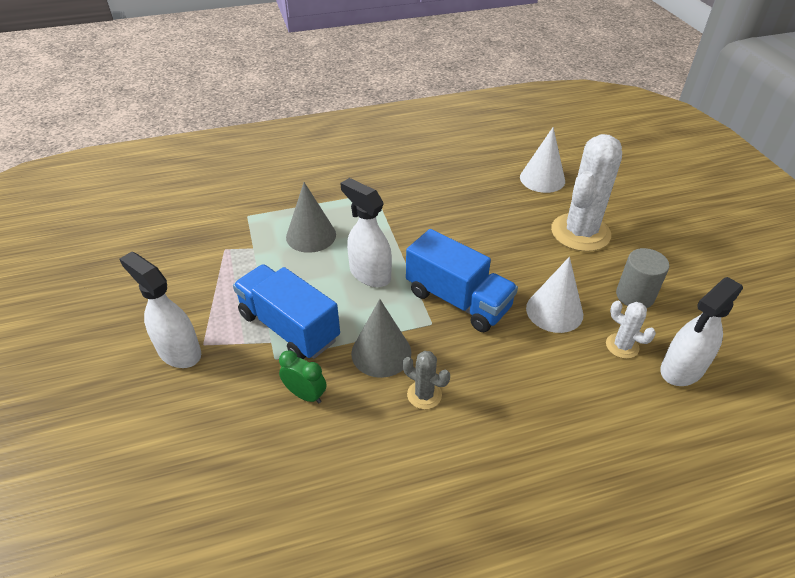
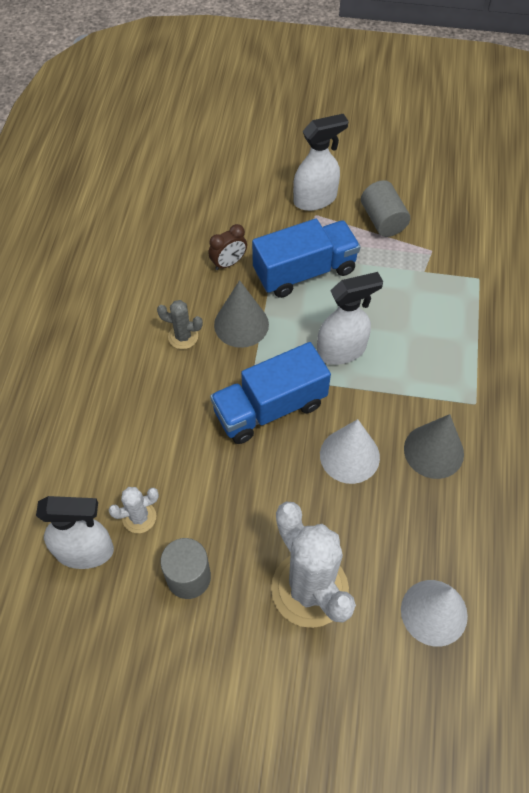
camera: 115 degrees right, 15 degrees up
(195, 290) = (383, 220): none -> grey cylinder
(305, 395) = (228, 263): green clock -> brown clock
(311, 235) = (422, 321): grey cone -> grey cone (433, 451)
(424, 395) = (183, 337): grey cactus -> grey cactus turned 45 degrees clockwise
(554, 311) = (211, 484): white cone -> white cone (349, 456)
(681, 369) = (85, 551): white spray bottle -> white spray bottle turned 105 degrees clockwise

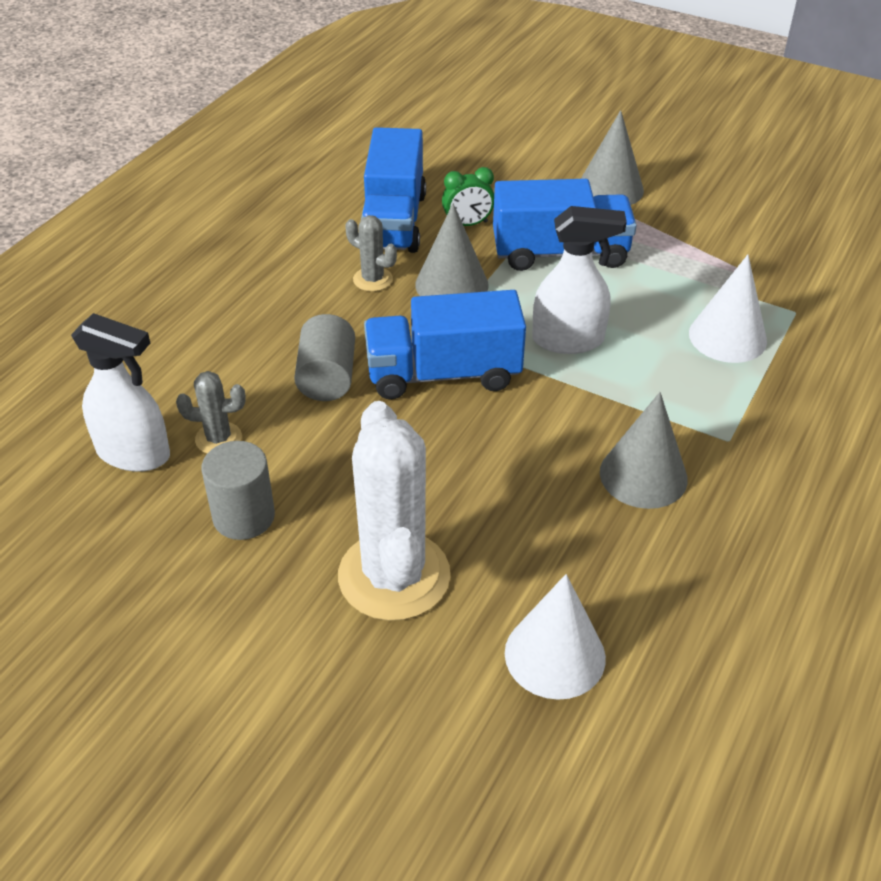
camera: 20 degrees right, 15 degrees down
(139, 517) = (218, 438): white cactus -> grey cactus
(173, 276) = (393, 221): none -> blue truck
(228, 263) = (467, 224): brown clock -> green clock
(315, 199) = (610, 189): white spray bottle -> grey cone
(349, 456) = (523, 449): white cone -> white cone (727, 337)
(383, 220) = (689, 226): grey cylinder -> grey cylinder (327, 377)

